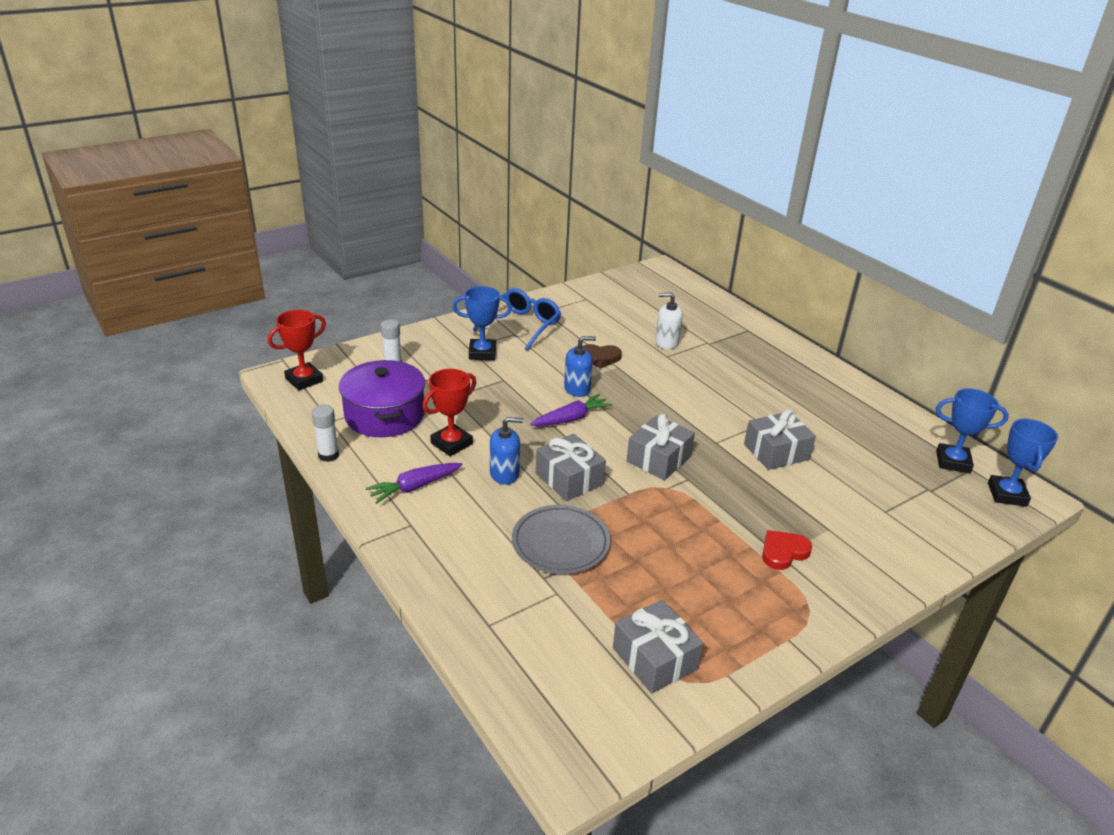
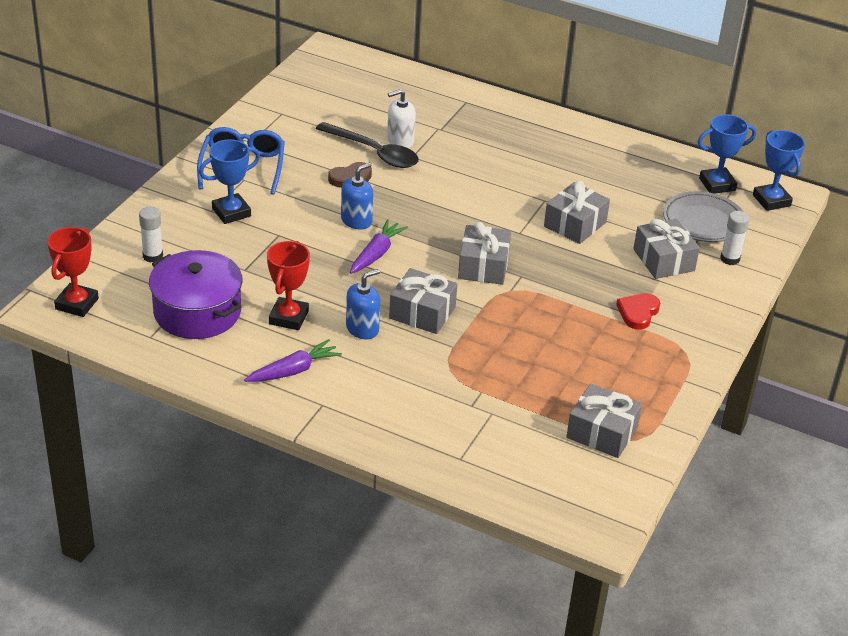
camera: 30 degrees left, 5 degrees up
(328, 455) = (183, 371): white glue stick -> white glue stick (730, 259)
(414, 487) = (294, 370): purple carrot -> purple carrot turned 150 degrees counterclockwise
(560, 543) = (461, 372): grey plate -> grey plate (703, 221)
(636, 344) = (374, 152): none -> black spoon
(847, 512) = (663, 260): none -> grey gift

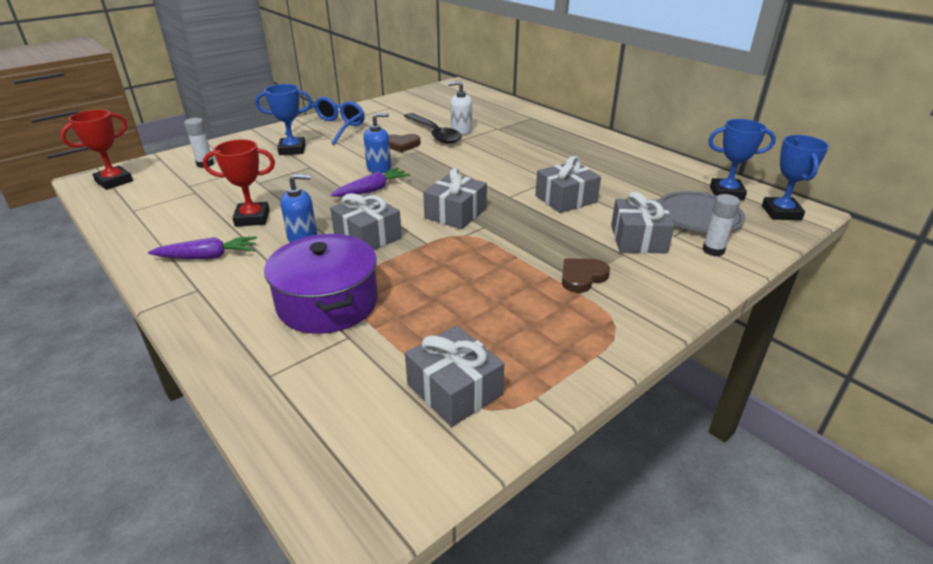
camera: 25 degrees right, 5 degrees down
(197, 312) = (189, 201): purple pot -> purple pot (328, 303)
(288, 317) = (252, 218): red trophy -> red trophy turned 45 degrees clockwise
(638, 313) = (582, 277): red heart -> brown heart

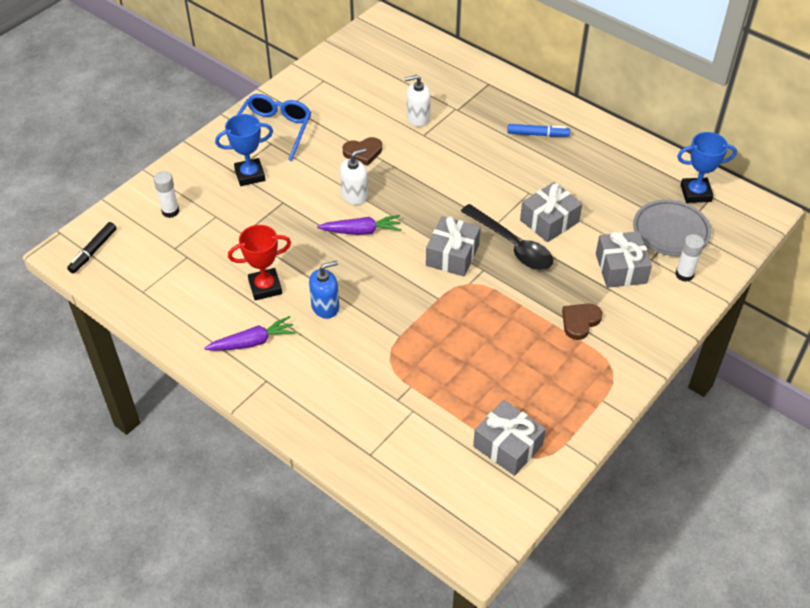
camera: 10 degrees left, 15 degrees up
(114, 181) = (93, 251): red trophy -> black marker
(328, 303) = (382, 379): purple pot -> none
(367, 236) = (383, 297): grey gift -> none
(372, 190) = (361, 231): purple carrot -> purple carrot turned 45 degrees clockwise
(379, 168) = (354, 195): blue soap dispenser -> white soap dispenser
(434, 134) = (391, 127): black spoon -> black spoon (512, 245)
(569, 146) = (537, 134): none -> blue marker
(781, 213) = (743, 216): blue trophy -> none

